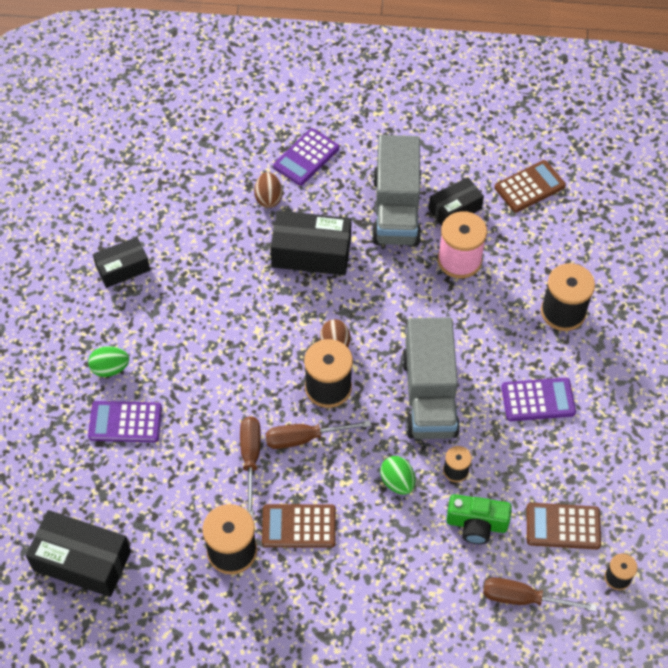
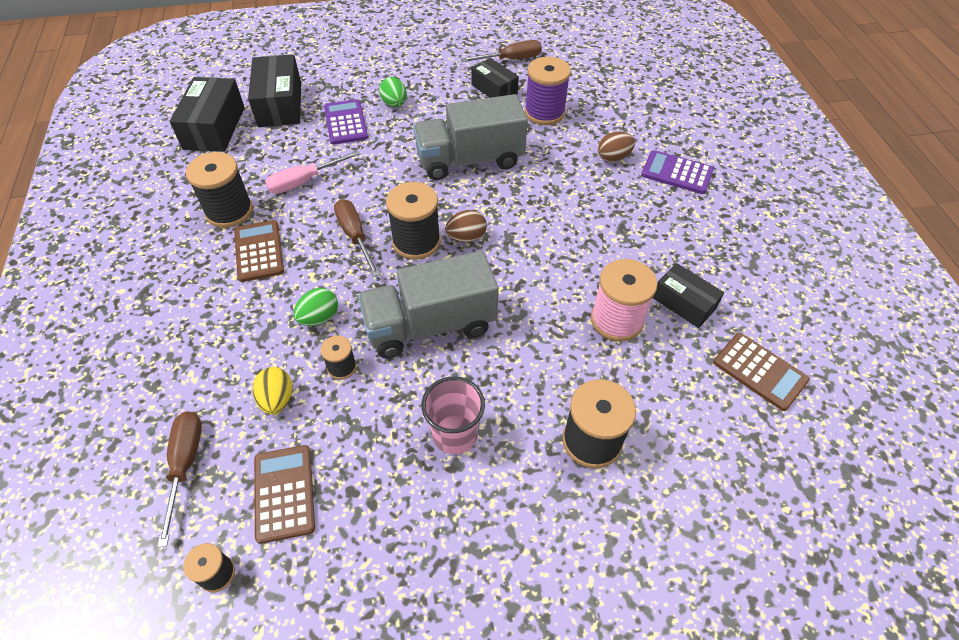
camera: 75 degrees right, 5 degrees down
(180, 234) = (544, 112): none -> purple spool
(209, 474) = (304, 181): none -> pink screwdriver
(250, 459) = (325, 204): brown screwdriver -> brown screwdriver (510, 59)
(311, 253) = (566, 199): black box -> black box (280, 104)
(396, 210) = (653, 252): grey truck -> grey truck (470, 160)
(476, 524) = (277, 399): green camera -> yellow egg
(538, 400) = (455, 434): purple calculator -> pink cup

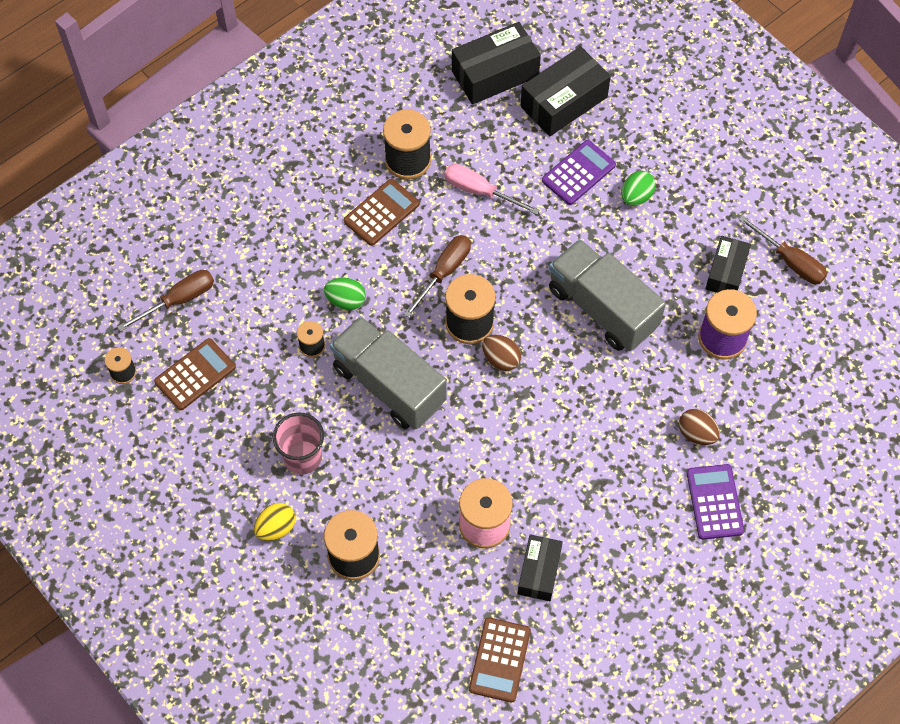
camera: 60 degrees right, 10 degrees up
(277, 399) = (259, 321): yellow egg -> yellow egg (276, 528)

